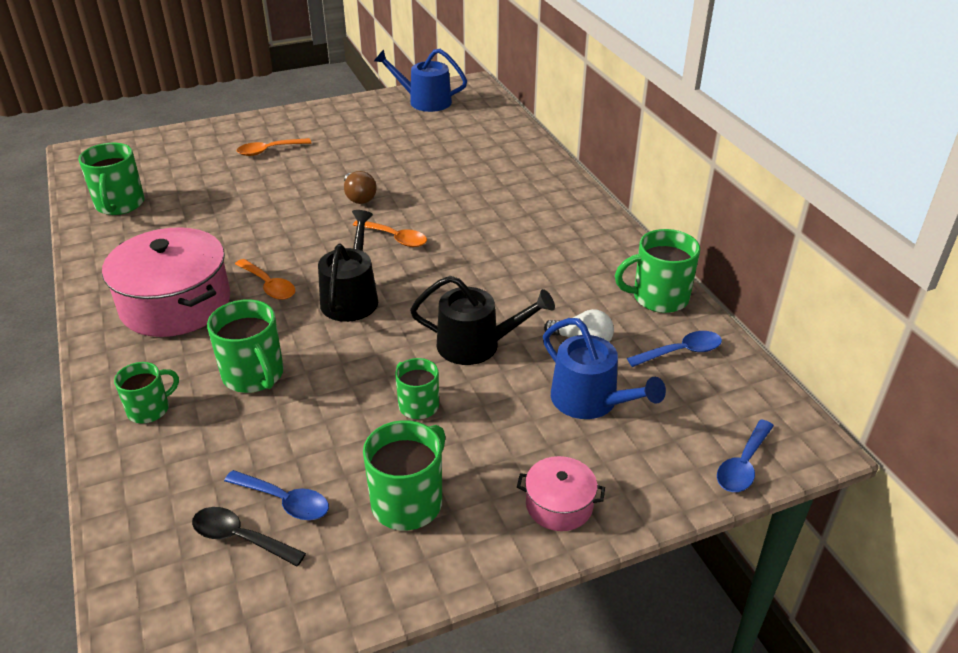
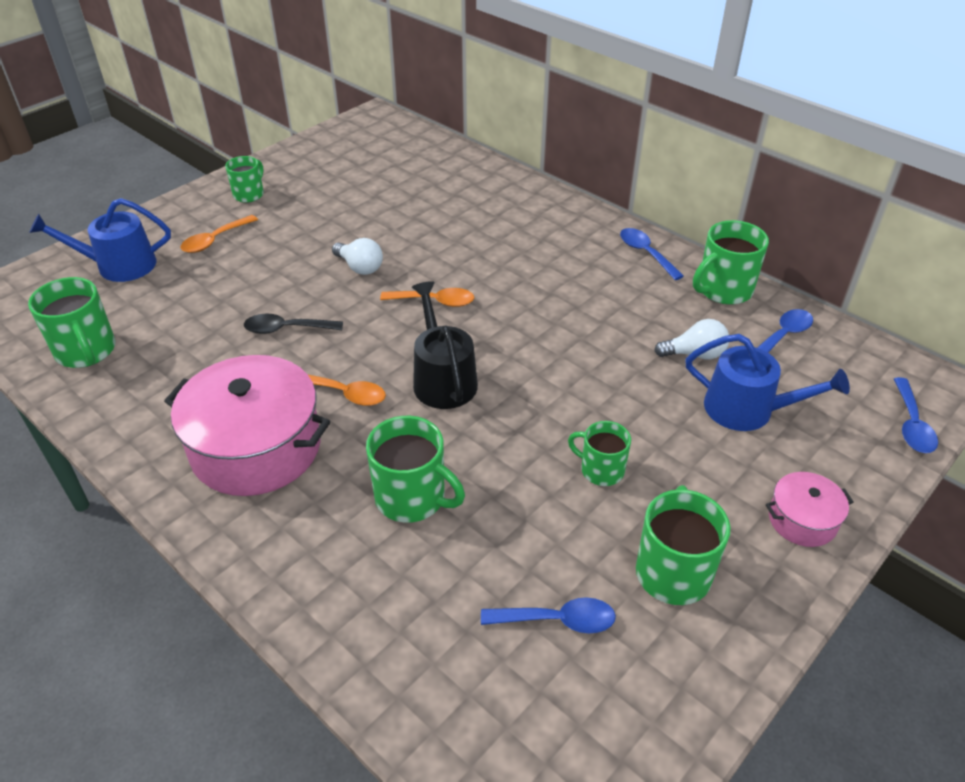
camera: 25 degrees left, 5 degrees up
(149, 409) = (330, 578): green mug -> green mug (249, 194)
(240, 538) = (546, 678): black spoon -> black spoon (286, 329)
(359, 197) = (360, 267): brown light bulb -> white light bulb
(424, 101) = (342, 144): blue watering can -> blue watering can (119, 265)
(476, 345) = (604, 389): black watering can -> none
(612, 248) = (646, 253): none -> blue spoon

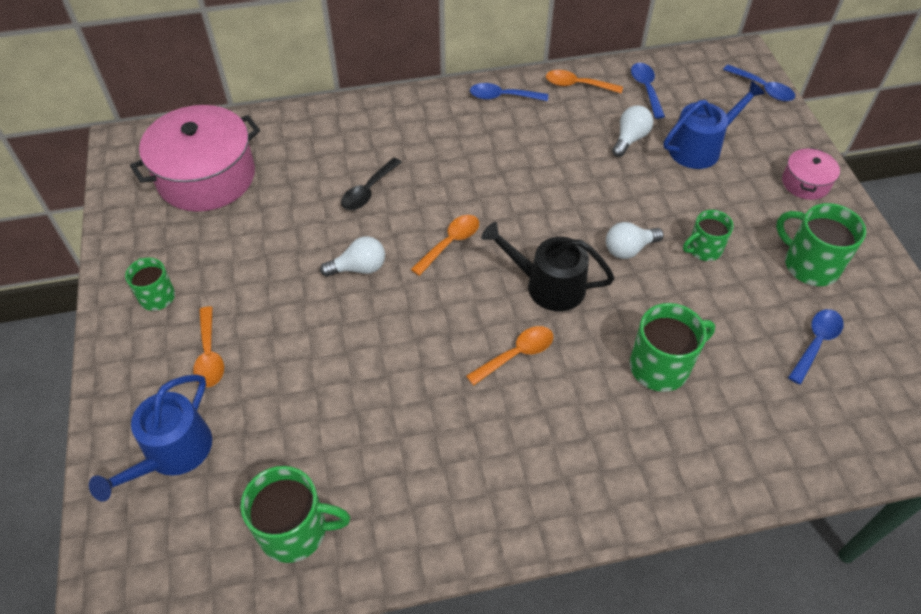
camera: 55 degrees left, 10 degrees up
(256, 447) = (536, 443): pink pot -> pink pot (206, 177)
(286, 329) = (400, 357): black spoon -> black spoon (368, 191)
(542, 414) = (629, 249): none -> white light bulb
(723, 290) = (577, 85): green mug -> orange spoon

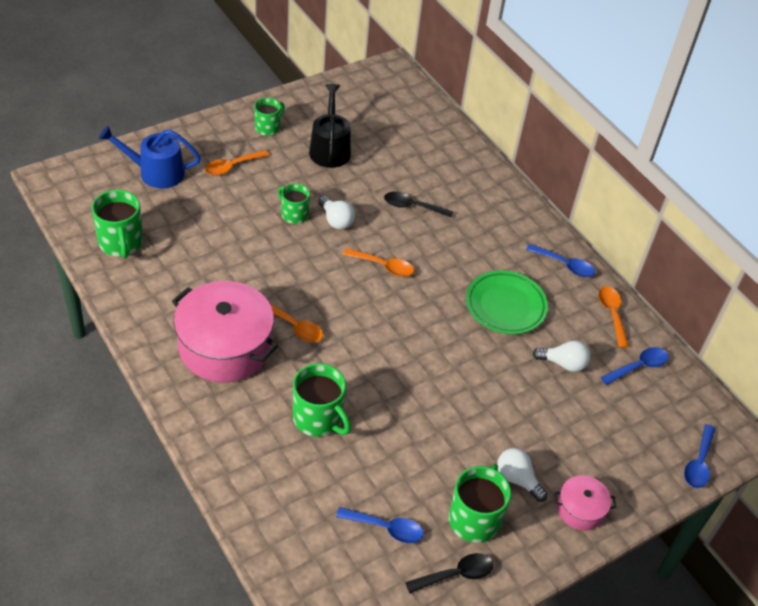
camera: 65 degrees right, 5 degrees down
(206, 177) = (382, 118): pink pot -> pink pot (225, 347)
(502, 97) = (565, 265): blue spoon -> blue spoon turned 135 degrees clockwise
(542, 158) = (505, 306): none -> green plate
(548, 285) = (368, 334): black watering can -> black watering can (330, 149)
(629, 249) = (430, 381): white light bulb -> white light bulb (517, 479)
(700, 147) = (582, 418): blue watering can -> none
(703, 249) = (455, 434): green mug -> green mug (294, 214)
(875, 300) = (456, 574): none -> black spoon

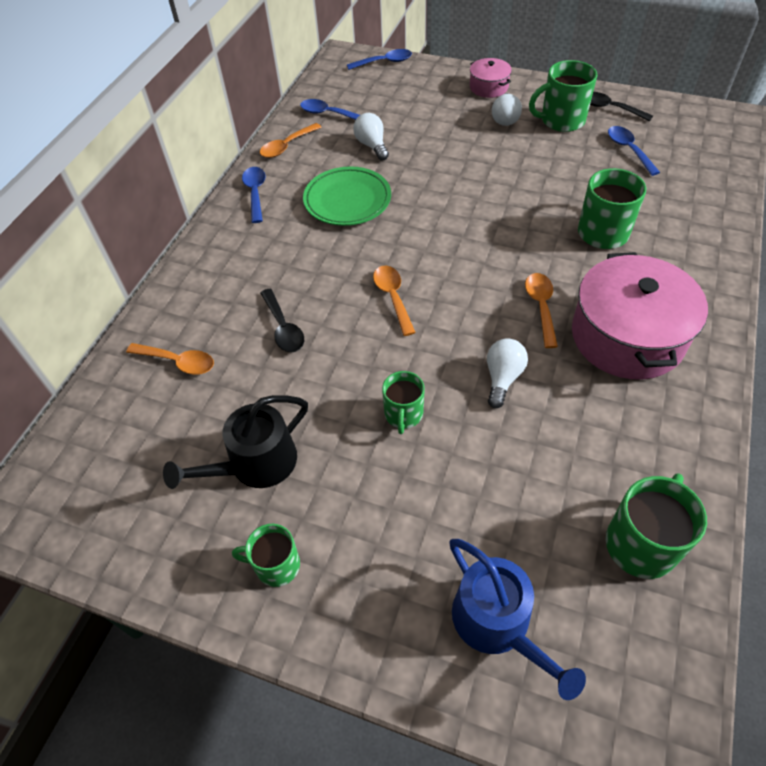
camera: 120 degrees left, 5 degrees up
(232, 166) = (392, 541): orange spoon -> orange spoon (178, 362)
(336, 220) = (372, 373): white light bulb -> white light bulb (502, 378)

